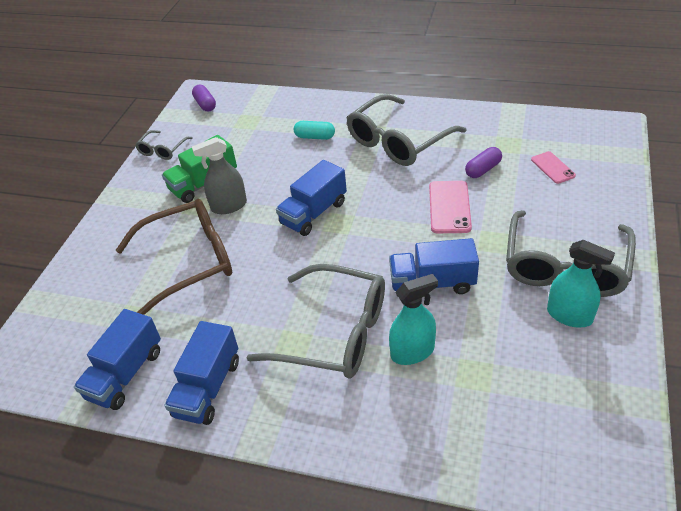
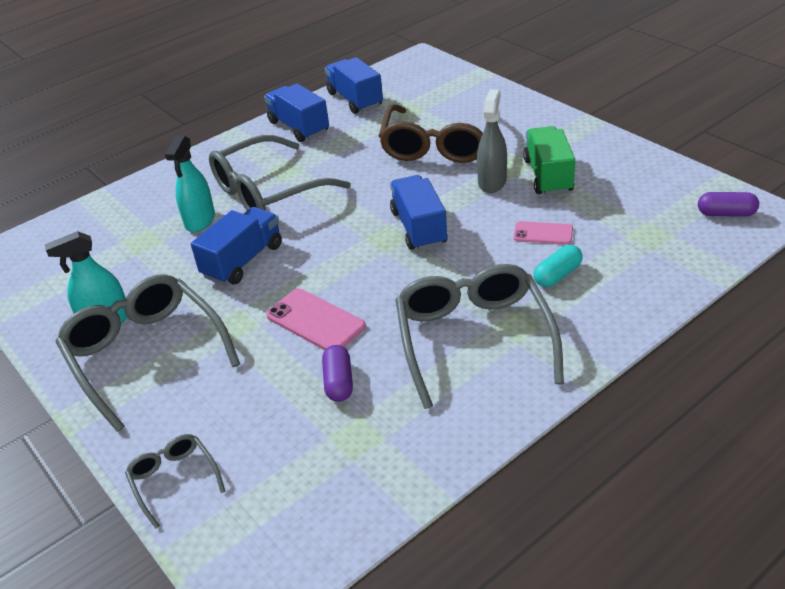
camera: 125 degrees right, 5 degrees down
(162, 150) = (643, 164): grey glasses -> grey glasses (174, 480)
(552, 167) = (267, 448): pink phone -> pink phone (543, 233)

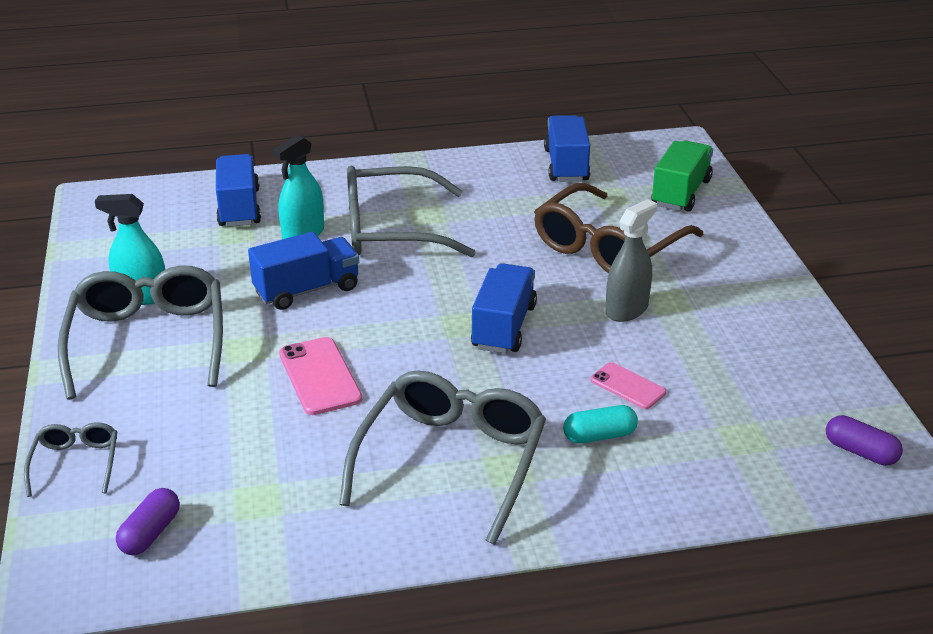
camera: 25 degrees right, 5 degrees down
(299, 127) = (481, 174): blue truck -> blue truck (239, 208)
(338, 382) = (288, 443): purple capsule -> purple capsule (150, 533)
(548, 176) = (695, 327): green truck -> green truck (681, 193)

